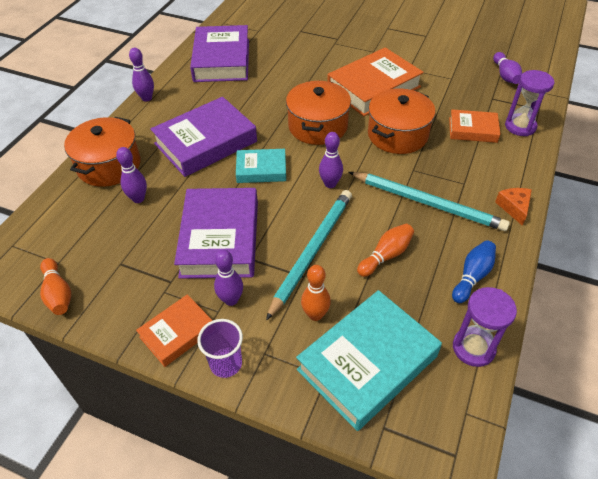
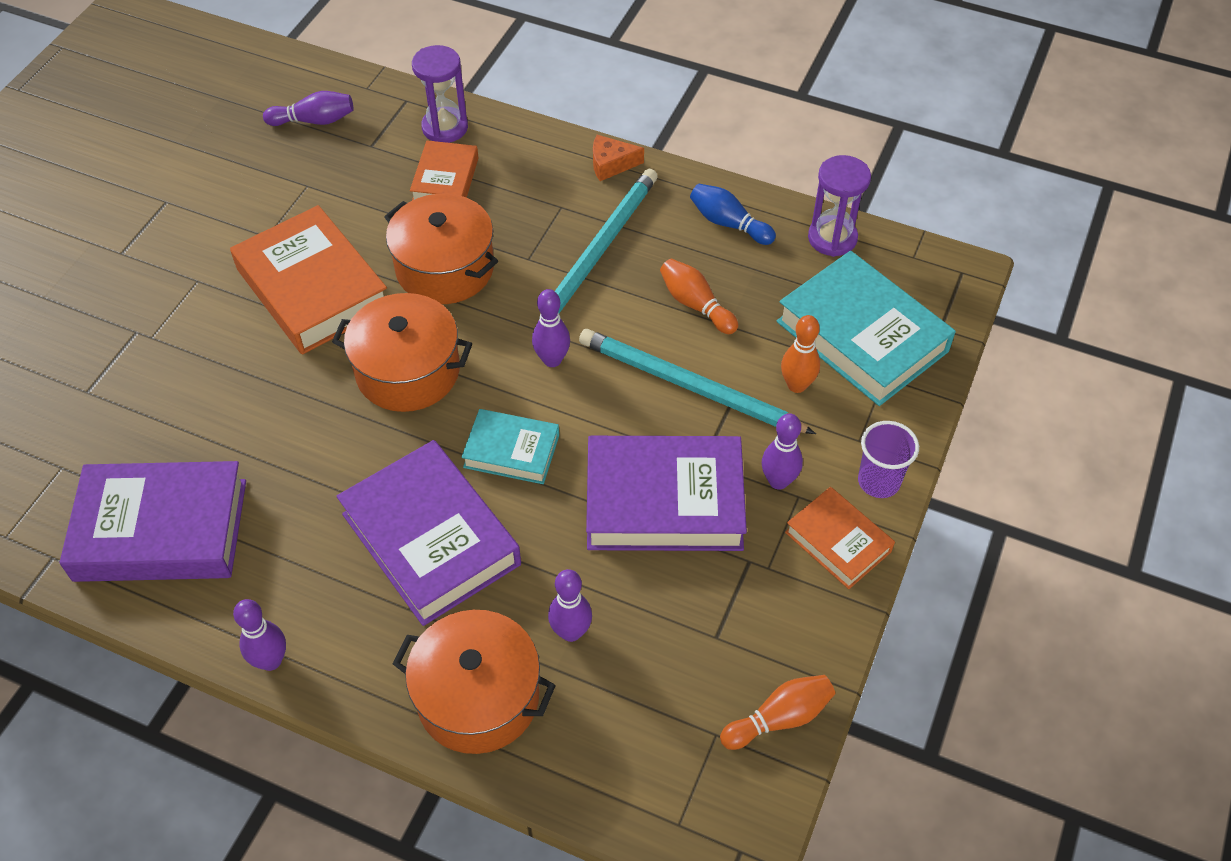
camera: 90 degrees left, 5 degrees up
(261, 170) = (511, 451): turquoise book -> turquoise book turned 75 degrees counterclockwise

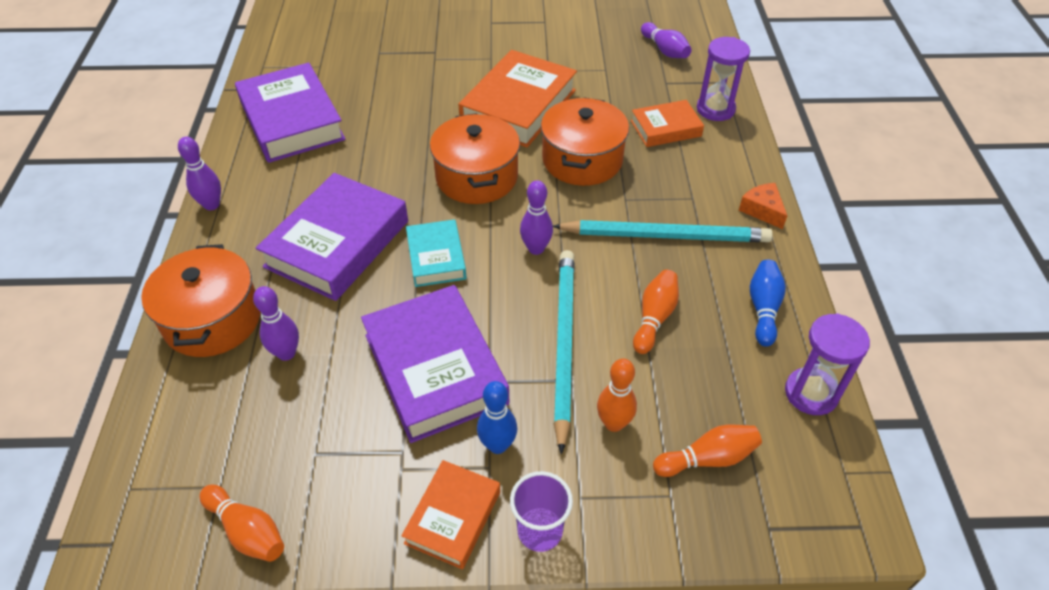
camera: 65 degrees right, 5 degrees down
(778, 481) = (498, 445): purple bowling pin -> blue bowling pin
(862, 336) = (707, 458): turquoise book -> orange bowling pin

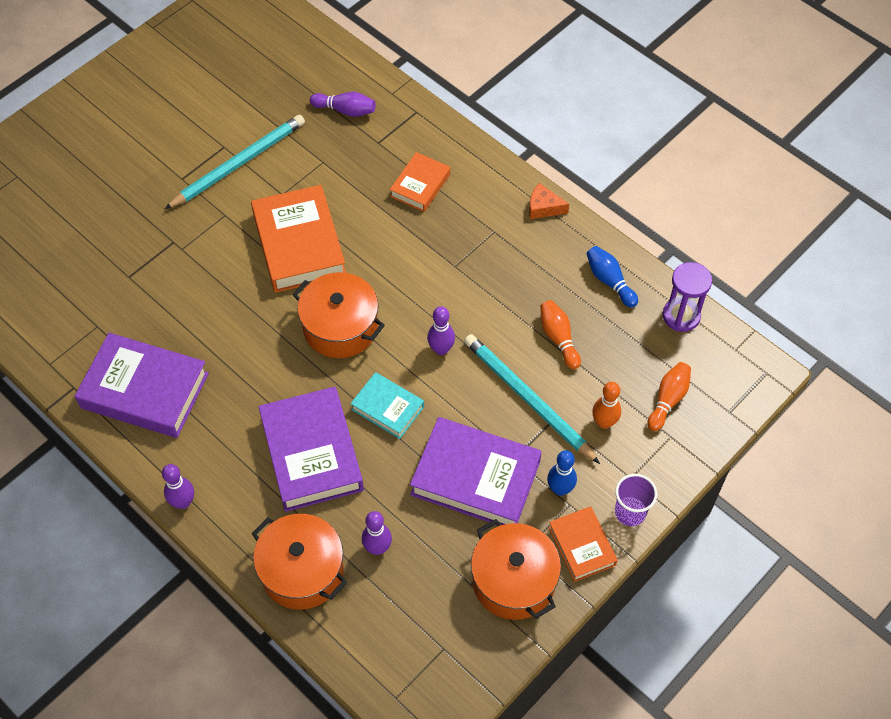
camera: 45 degrees left, 10 degrees up
(247, 531) = (489, 653): orange bowling pin -> none
(582, 160) = (394, 256): orange pot -> orange pot (513, 581)
(665, 235) = (507, 274): turquoise pencil -> turquoise pencil (238, 164)
(715, 109) = (435, 142): purple hourglass -> none

